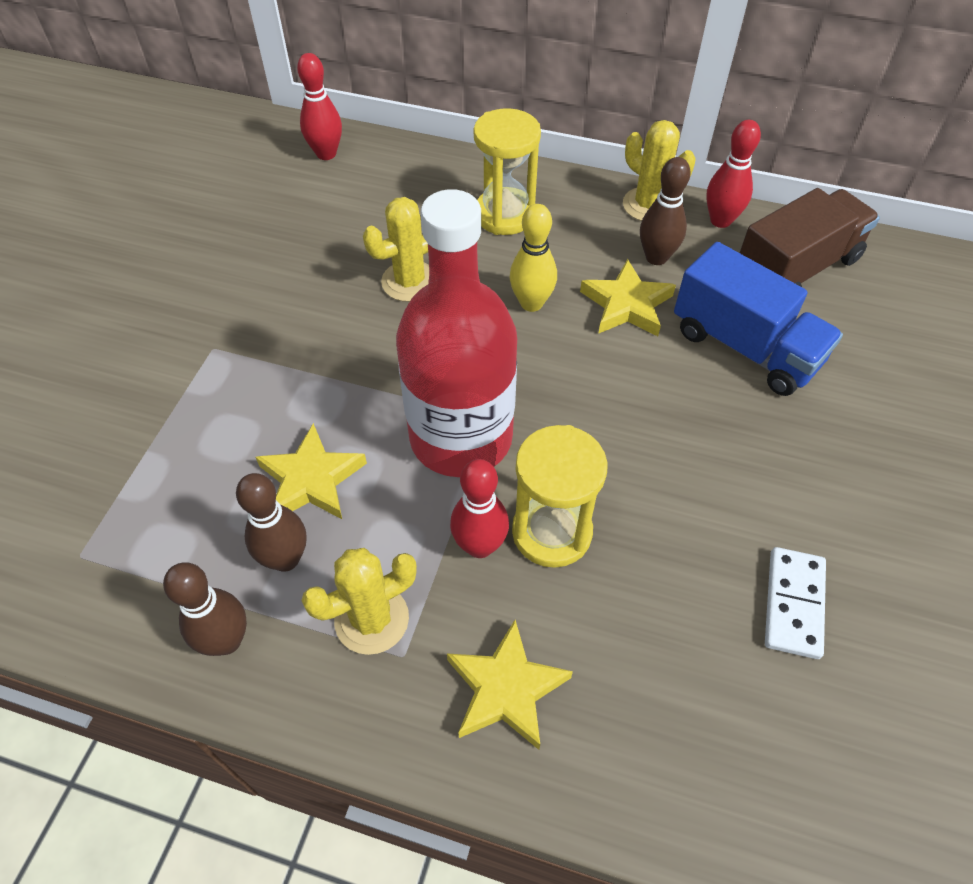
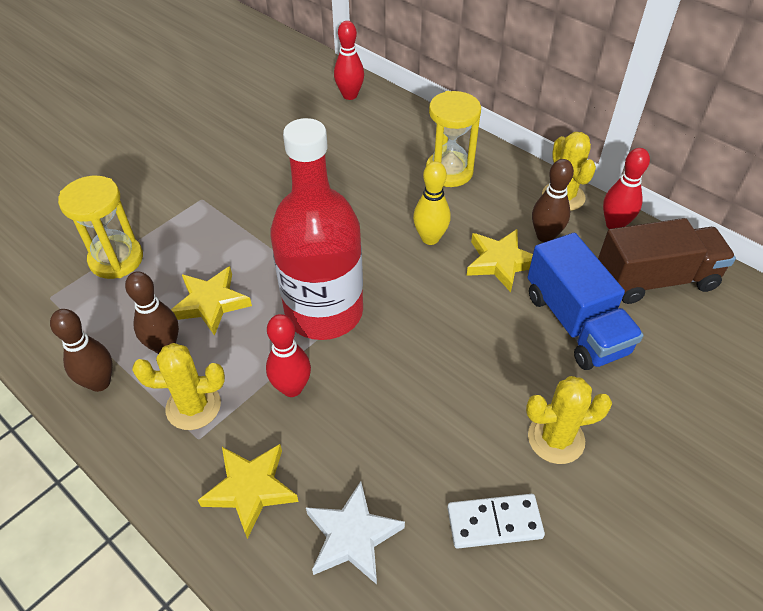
camera: 25 degrees right, 5 degrees down
(409, 281) = (353, 196): yellow cactus -> yellow cactus (556, 439)
(552, 532) = (347, 398): yellow hourglass -> yellow hourglass (116, 259)
(656, 690) = (352, 536): none -> white star
(793, 604) = (494, 522): white domino -> white domino turned 45 degrees clockwise

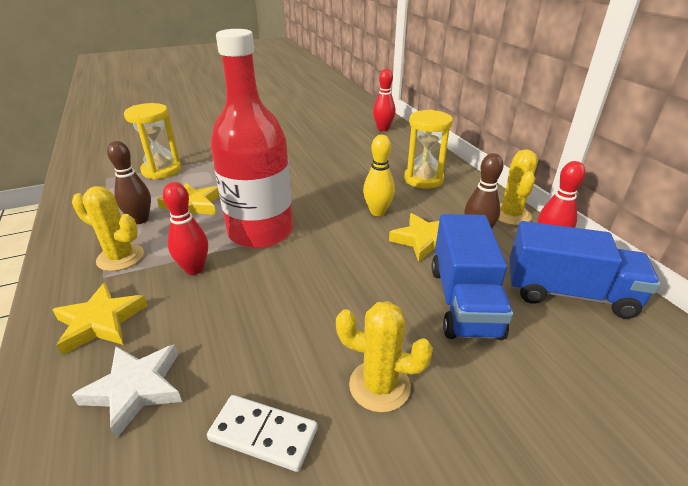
camera: 25 degrees right, 15 degrees down
(99, 382) = (83, 226): brown bowling pin -> none
(655, 280) = (568, 293): brown truck -> blue truck

